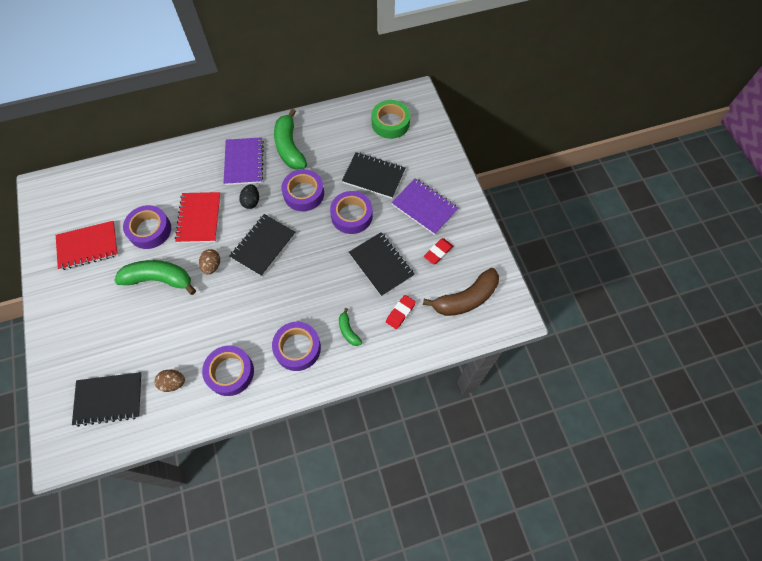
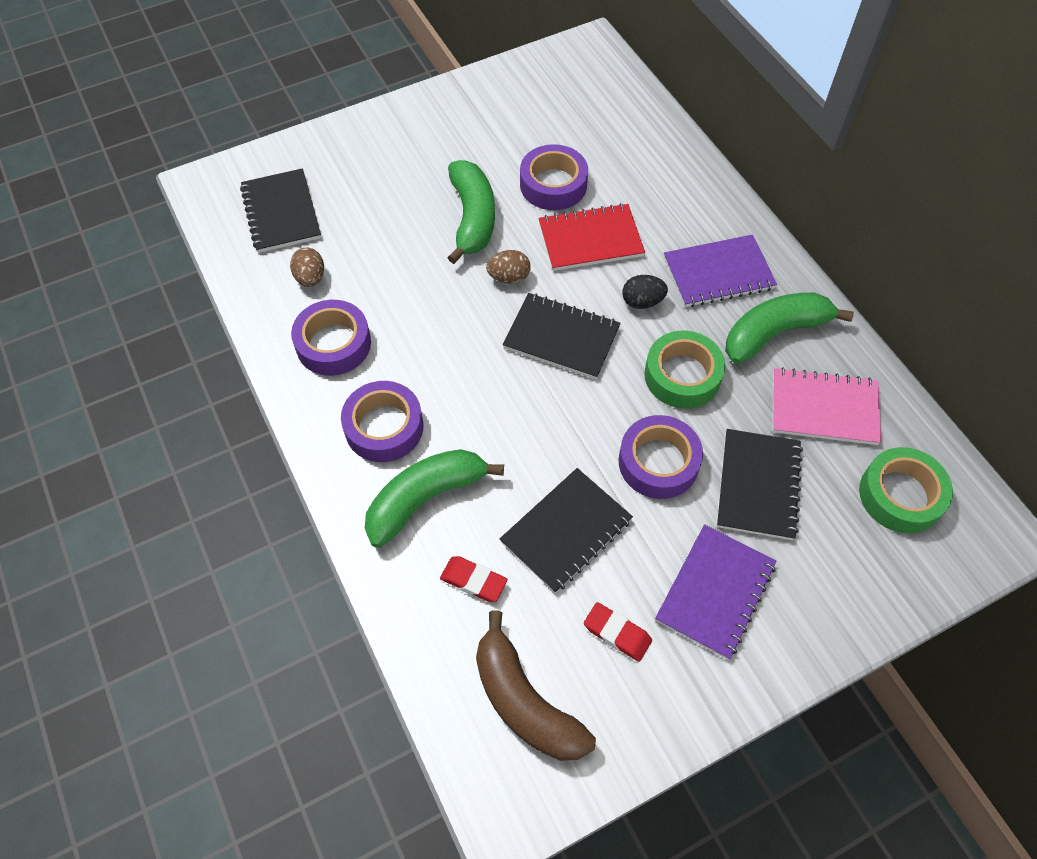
camera: 80 degrees right, 5 degrees down
(88, 246) = (509, 123): red notebook -> none
(303, 193) = (682, 375): purple tape -> green tape
(338, 139) = (824, 408): none -> pink notebook
(348, 331) = (425, 499): green banana -> green banana, size x2.02

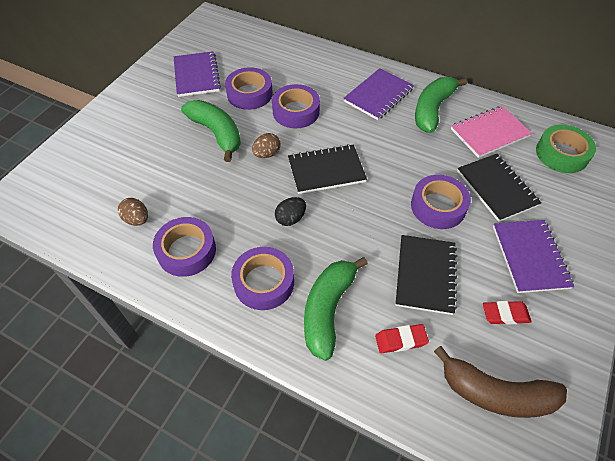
camera: 35 degrees left, 5 degrees down
(281, 213) = (83, 191): black notebook -> none
(509, 126) = (197, 75): none -> purple notebook
(590, 239) = (296, 111): red notebook -> purple tape
(642, 302) = (353, 129): black egg -> black egg (290, 218)
(682, 375) = (408, 155): green tape -> none

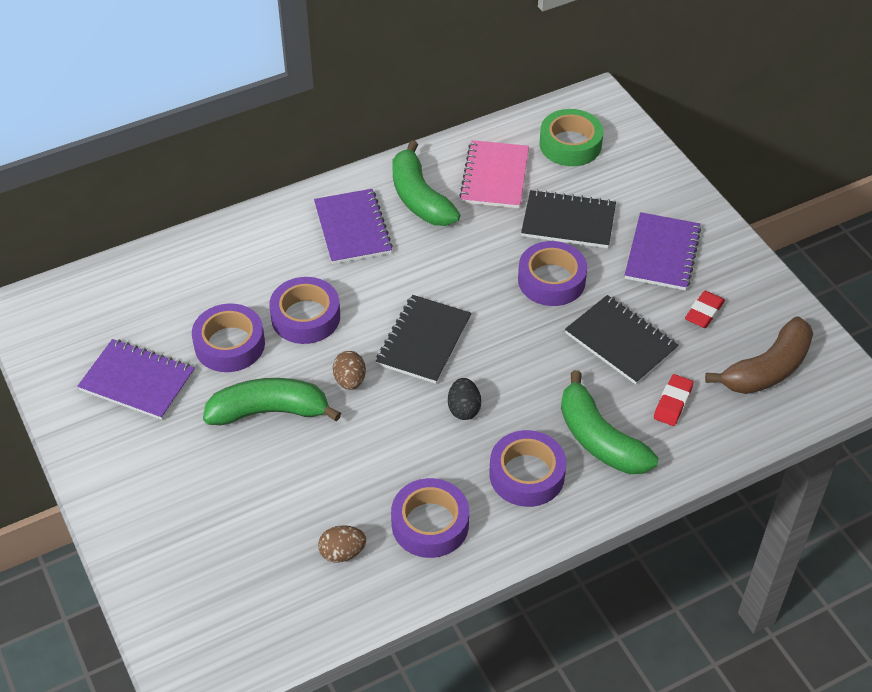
camera: 55 degrees left, 5 degrees down
(530, 257) = (662, 253): purple notebook -> purple notebook turned 75 degrees clockwise

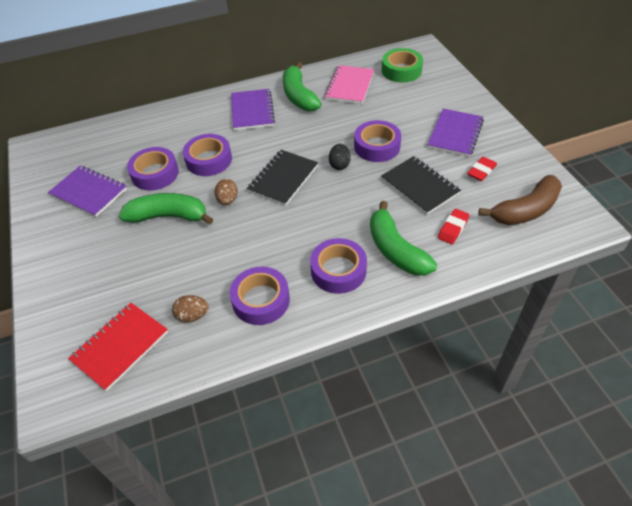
camera: 10 degrees right, 0 degrees up
(255, 602) = (120, 346): none -> red notebook
(464, 409) = (301, 223): black egg -> black egg (339, 165)
(568, 221) = (393, 113): black notebook -> none

